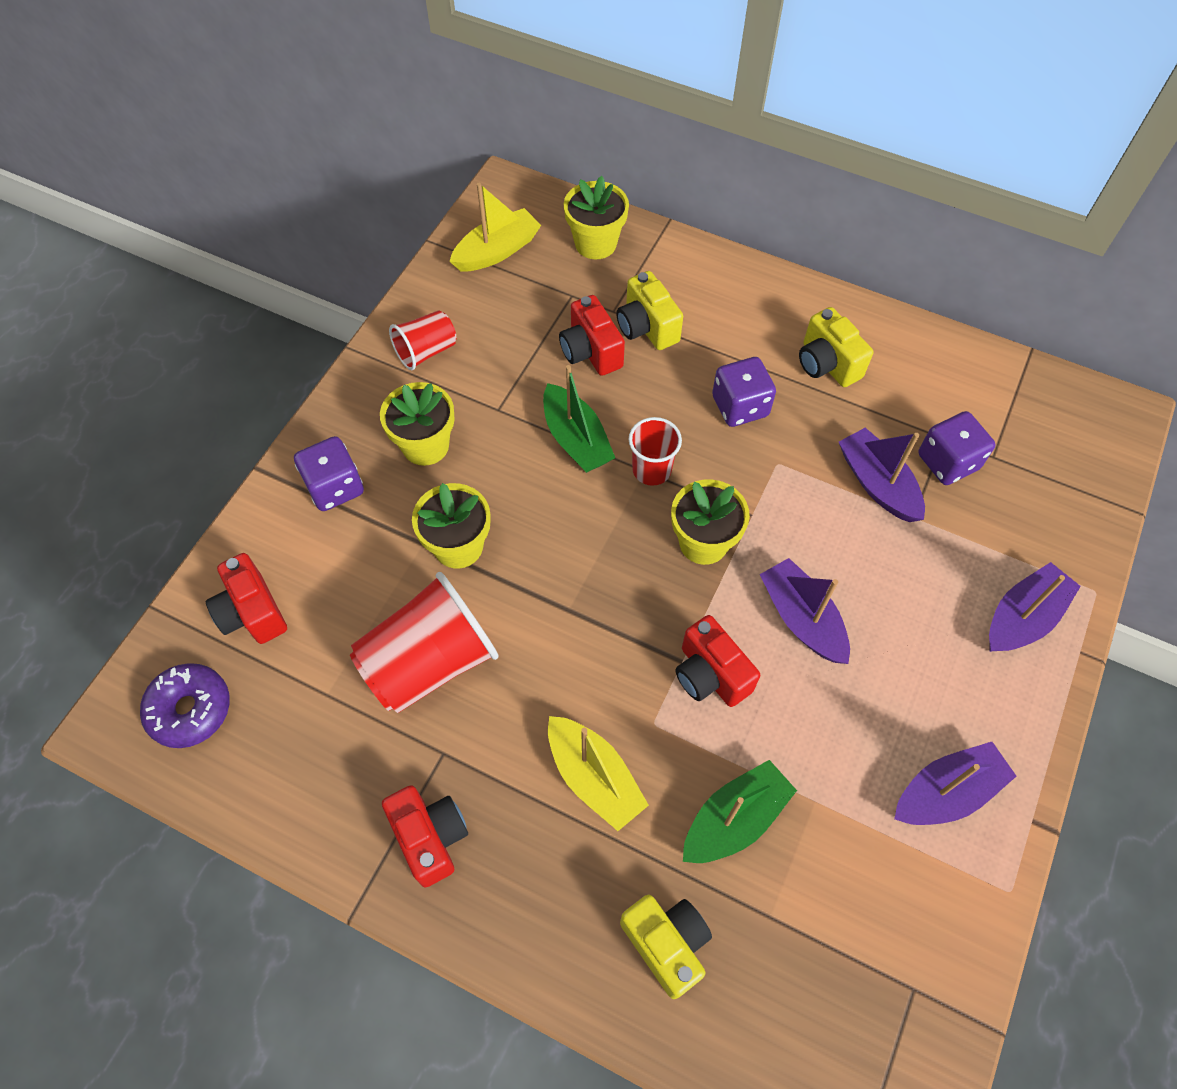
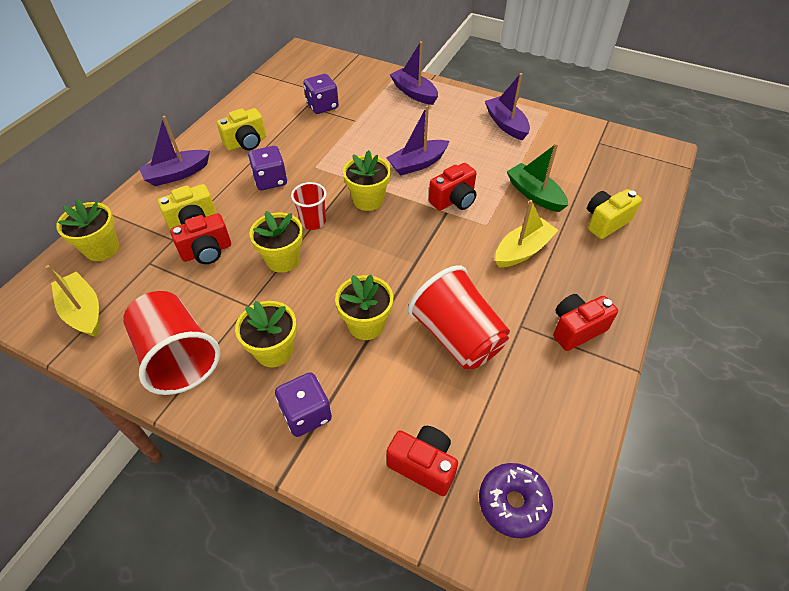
camera: 90 degrees left, 10 degrees down
(252, 612) = (423, 465): red camera -> red camera turned 120 degrees counterclockwise
(426, 351) = (178, 356): red cup -> red cup, size x1.82
(576, 439) = (283, 259): green boat -> yellow flower pot
(877, 484) = (333, 131): purple boat -> purple boat (177, 174)

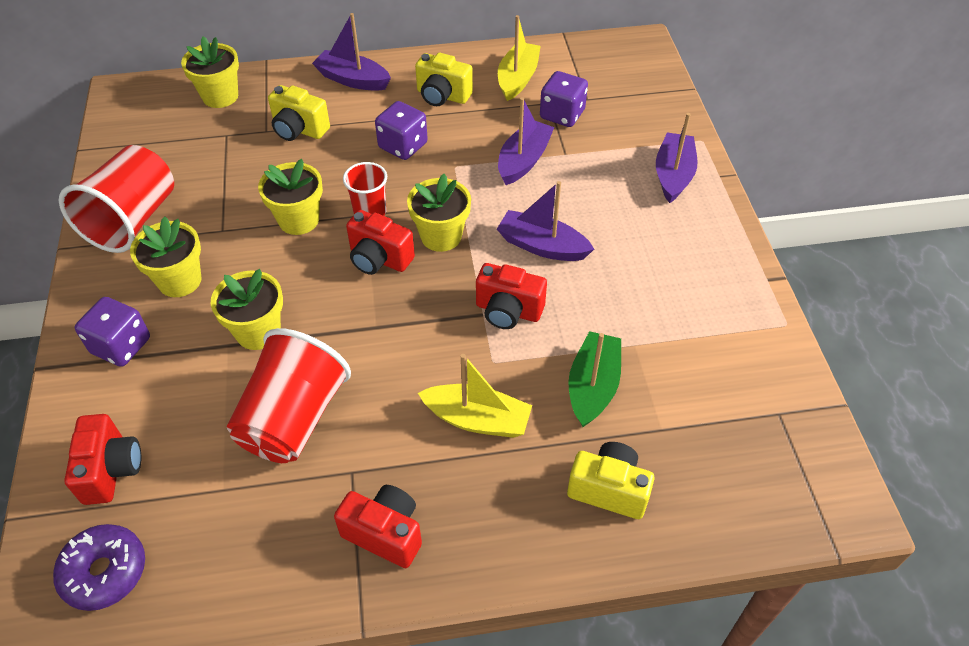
camera: 55 degrees right, 0 degrees up
(83, 311) = (144, 132): yellow boat -> yellow boat (517, 79)
(207, 252) = (268, 162): red camera -> red camera (379, 259)
(506, 124) = (707, 293): purple boat -> purple boat (523, 160)

